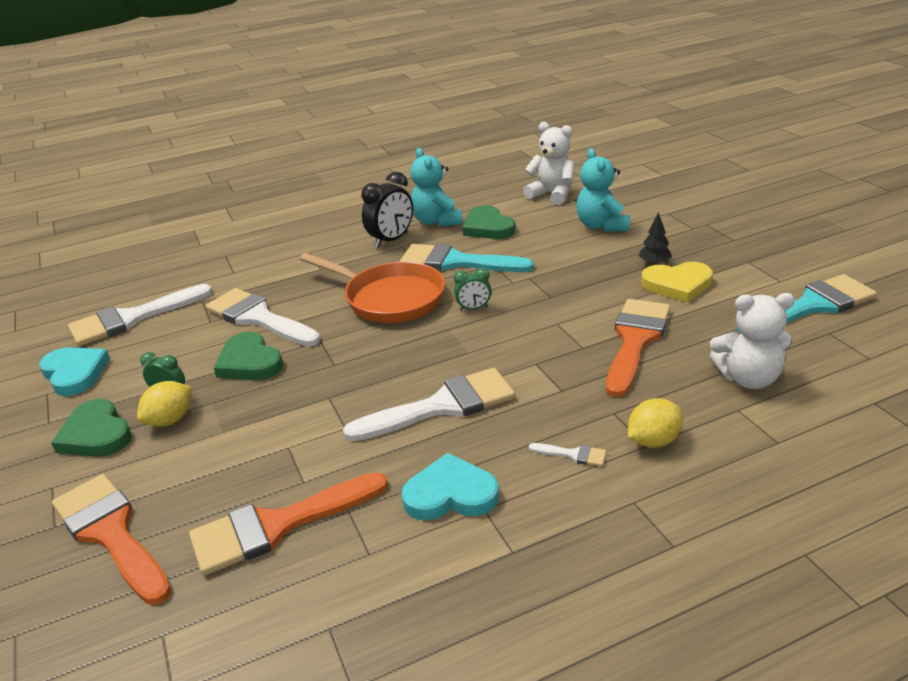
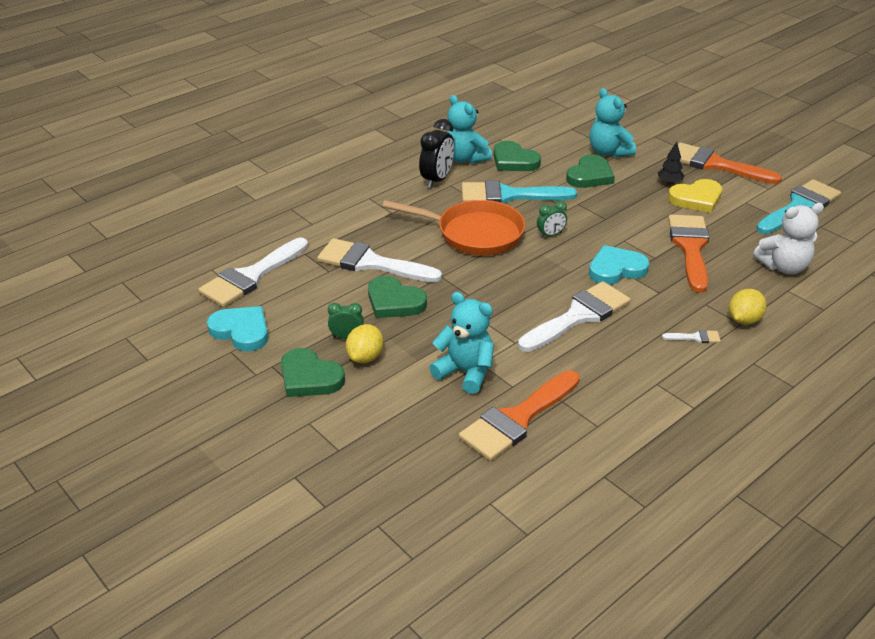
camera: 20 degrees left, 5 degrees up
(111, 533) = (391, 446): orange brush -> orange brush (715, 165)
(262, 455) = (465, 372): none -> turquoise teddy bear
(450, 494) = (627, 377): turquoise heart -> turquoise heart (616, 269)
(552, 194) = (549, 125): white teddy bear -> none
(563, 249) = (590, 175): none -> green heart

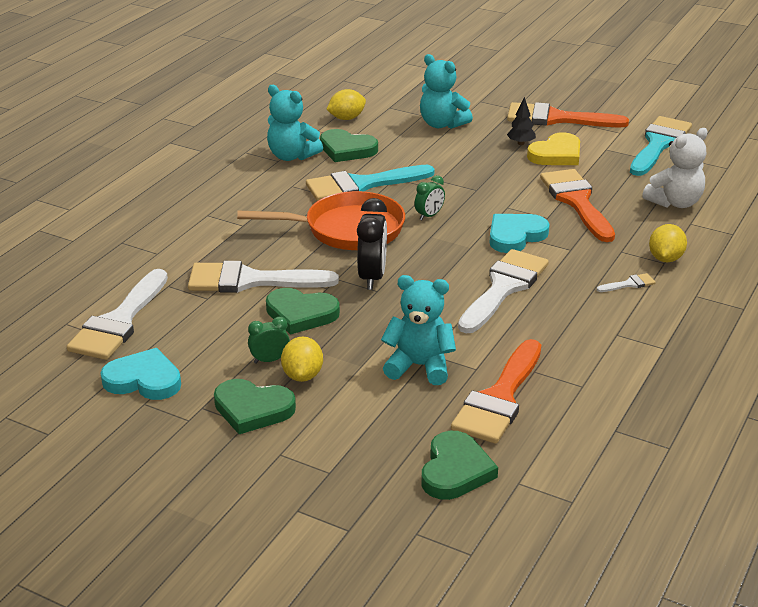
camera: 20 degrees left, 5 degrees down
(437, 180) = (273, 183): black clock -> black clock (372, 277)
(529, 132) = (346, 118): none -> yellow lemon
(590, 175) = (436, 150): green heart -> green heart (455, 470)

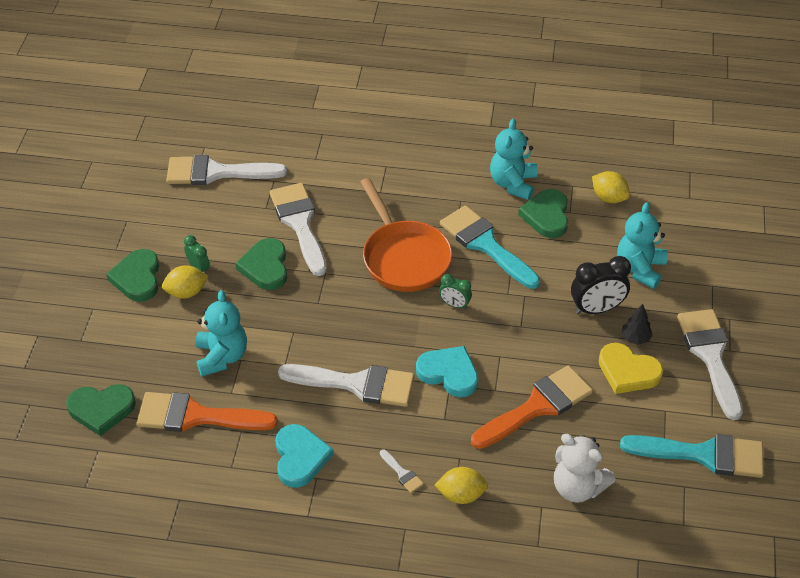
camera: 70 degrees right, 15 degrees up
(144, 380) = (152, 211): turquoise heart -> turquoise heart (300, 458)
(372, 277) = (336, 294): black clock -> black clock (596, 309)
(556, 119) = (710, 356): orange brush -> white brush

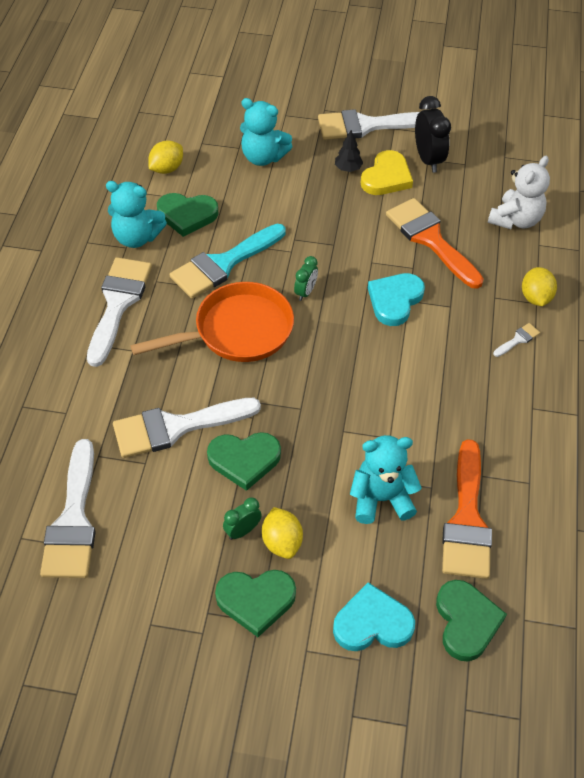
camera: 90 degrees left, 5 degrees up
(300, 458) = (510, 421): turquoise heart -> turquoise heart (372, 623)
(357, 384) = (413, 374): white brush -> white brush (118, 304)
(596, 309) = (312, 190): black clock -> black clock (428, 159)
(703, 455) = (472, 142): turquoise brush -> none

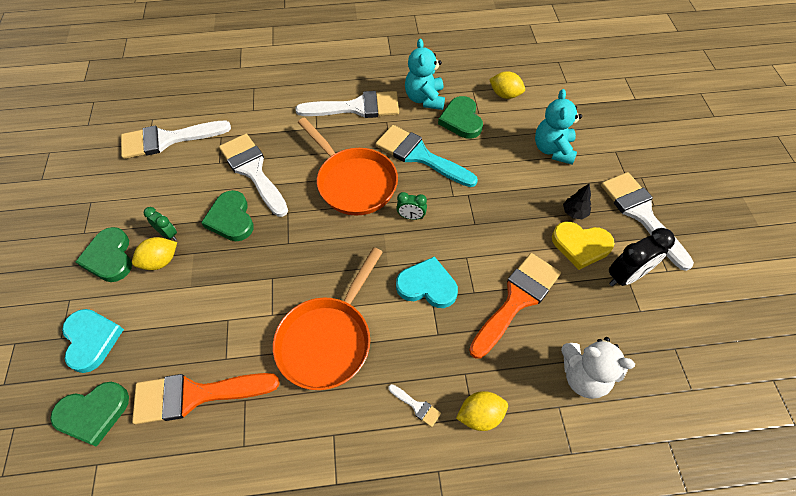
camera: 75 degrees right, 5 degrees up
(381, 499) = (208, 321): turquoise teddy bear -> none
(433, 393) = (328, 339): none -> orange pan

